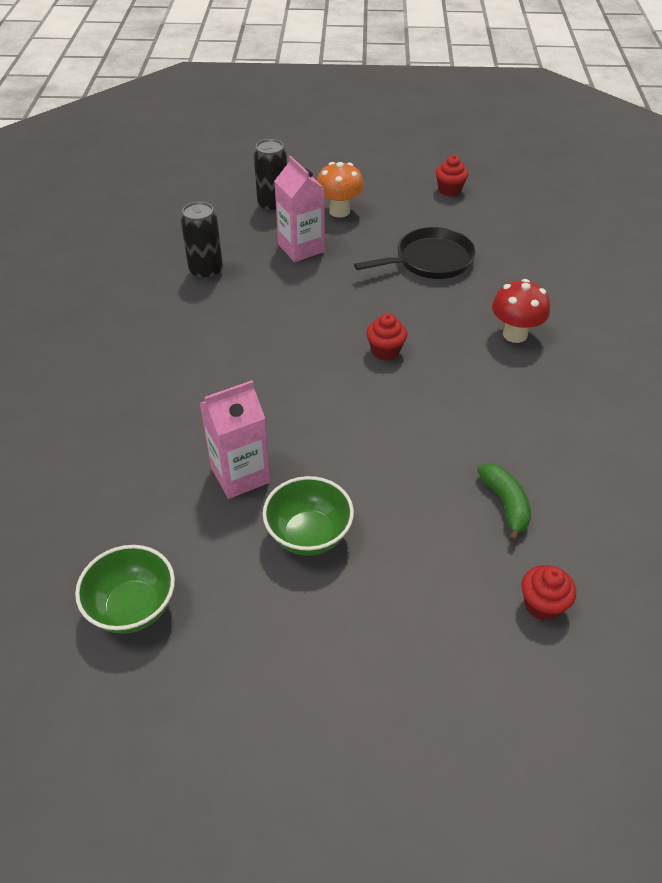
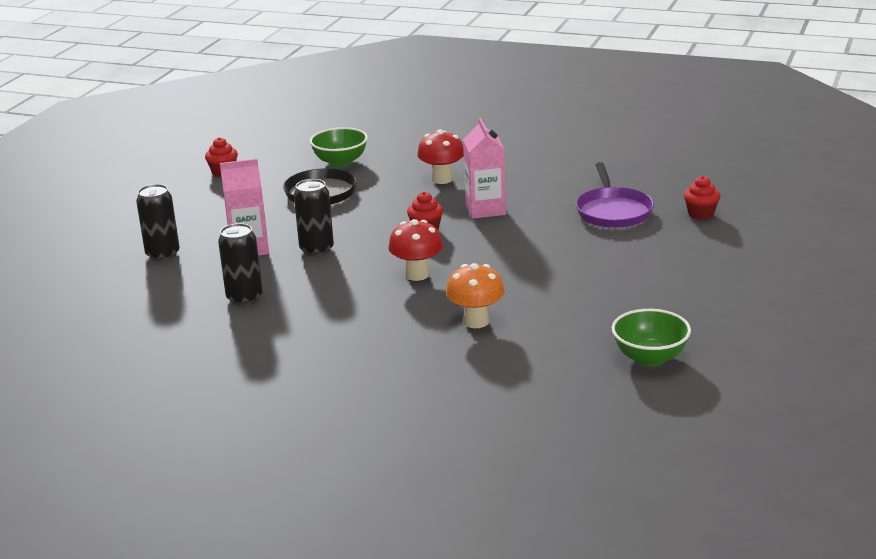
camera: 70 degrees left, 20 degrees down
(240, 475) = (533, 304): pink carton -> pink carton (485, 209)
(282, 369) = (417, 275): none -> red mushroom
(309, 535) = (609, 283): green bowl -> green bowl (340, 162)
(312, 288) = (317, 250): none -> black can
(339, 211) = (206, 224): orange mushroom -> orange mushroom (476, 321)
(505, 504) = (613, 211): green banana -> purple pan

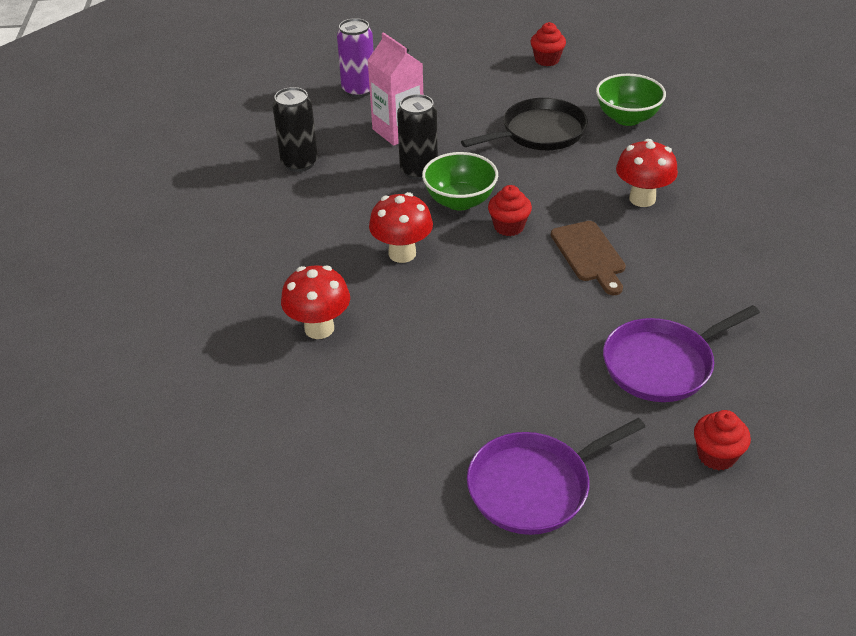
camera: 65 degrees right, 15 degrees up
(163, 255) = (358, 90): black can -> purple can
(476, 321) = (319, 328): orange mushroom -> red mushroom
(485, 209) = (589, 255): pink carton -> brown cutting board
(650, 358) = (292, 501): green bowl -> green bowl (460, 201)
(690, 272) = (534, 487): none -> purple pan

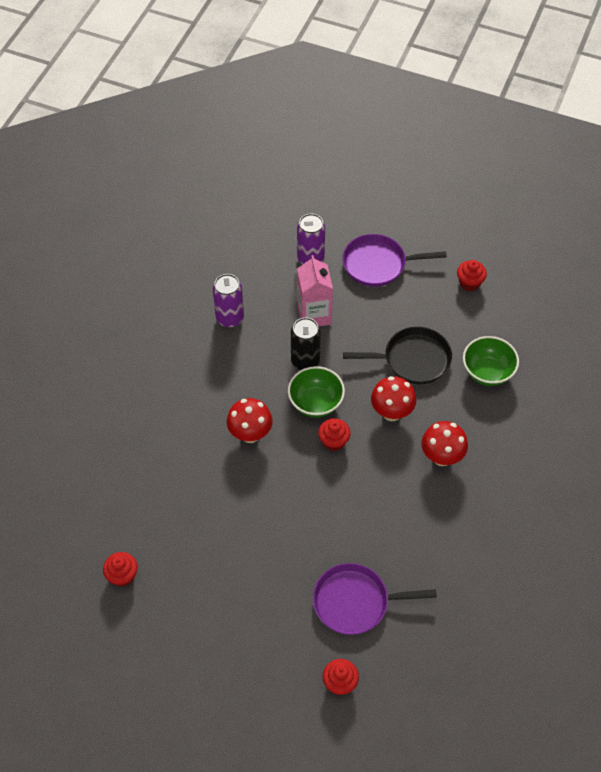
camera: 25 degrees right, 15 degrees up
(299, 163) = (230, 318): black can -> purple can
(319, 328) = (165, 474): red mushroom -> red mushroom (391, 412)
(333, 457) = (122, 576): none -> red cupcake
(534, 487) = (221, 651): purple pan -> purple pan (378, 264)
(589, 255) = (370, 491): brown cutting board -> none

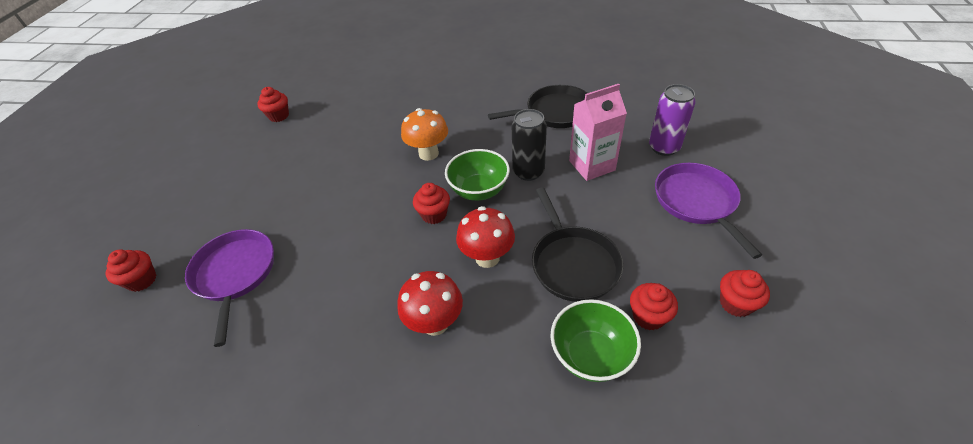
camera: 80 degrees right, 10 degrees down
(230, 318) = (555, 112): purple can -> black pan
(250, 434) = (428, 153): red mushroom -> orange mushroom
(467, 332) = (648, 316): none -> red cupcake

